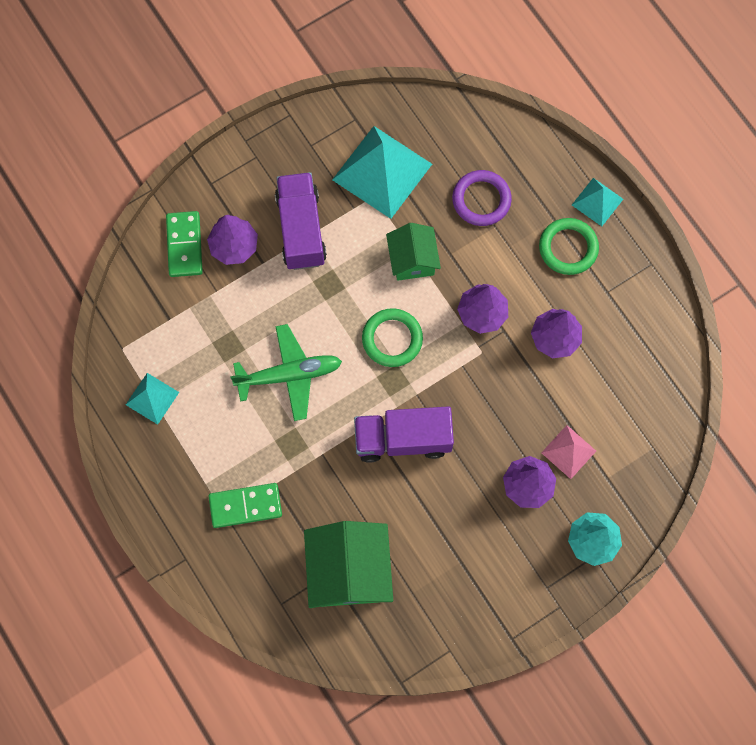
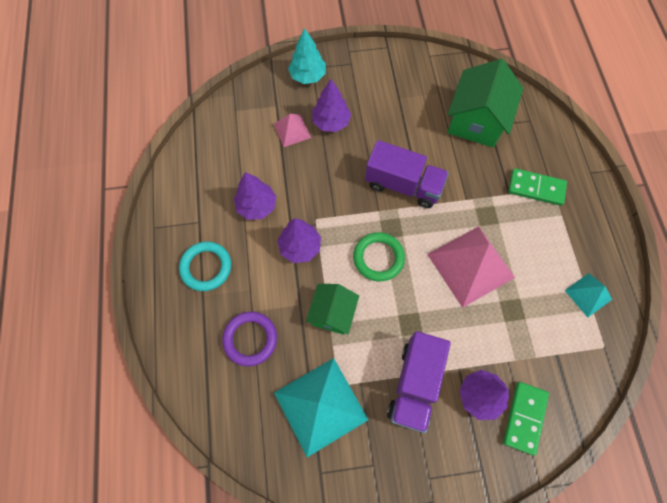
camera: 155 degrees left, 5 degrees down
(289, 375) = (471, 265): green plane -> pink pyramid
(568, 248) = (206, 267): green ring -> turquoise ring
(597, 202) = (160, 294): turquoise pyramid -> none

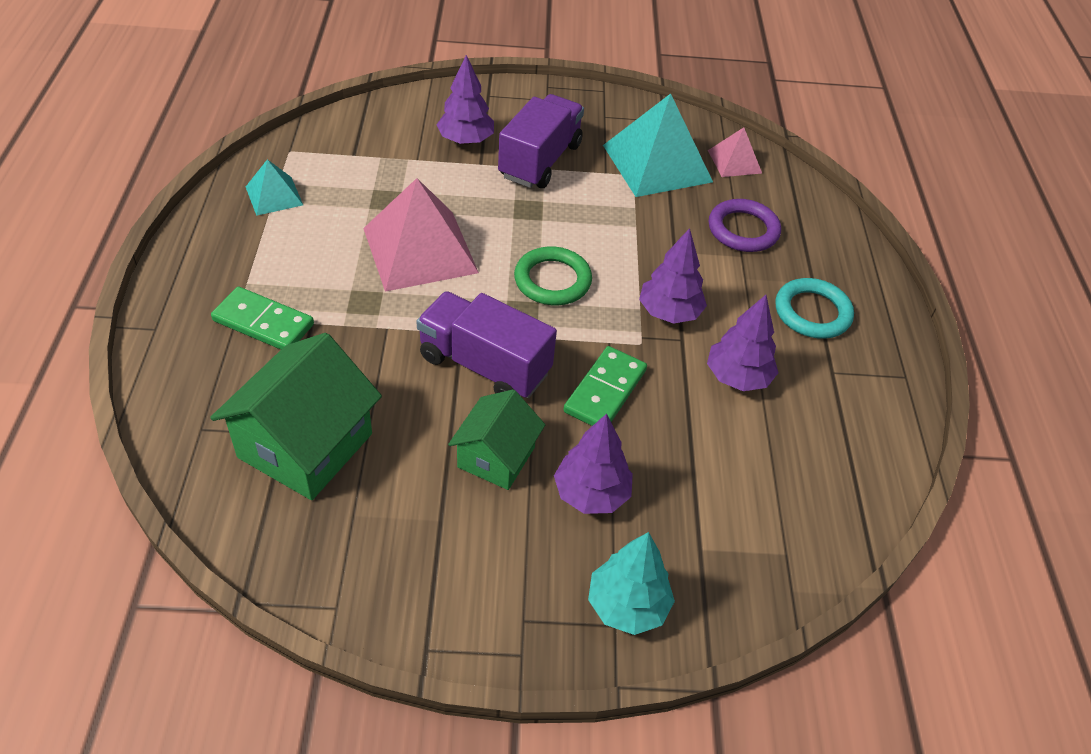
camera: 175 degrees left, 20 degrees down
(292, 130) = (670, 491): pink pyramid -> pink pyramid (734, 161)
(332, 313) = (630, 235): green house -> green house (496, 457)
(524, 417) = (422, 118): green domino -> green domino (605, 391)

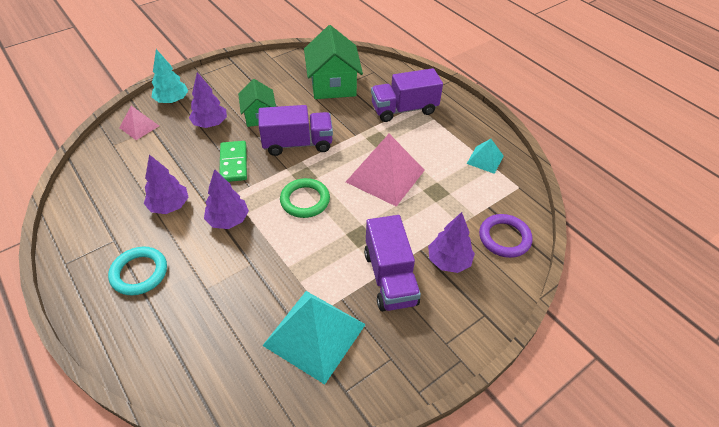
camera: 145 degrees right, 0 degrees up
(263, 323) = (404, 109): green domino -> purple truck
(734, 161) = (258, 383): pink pyramid -> pink pyramid (139, 126)
(743, 230) = (215, 312): purple ring -> purple ring (504, 238)

